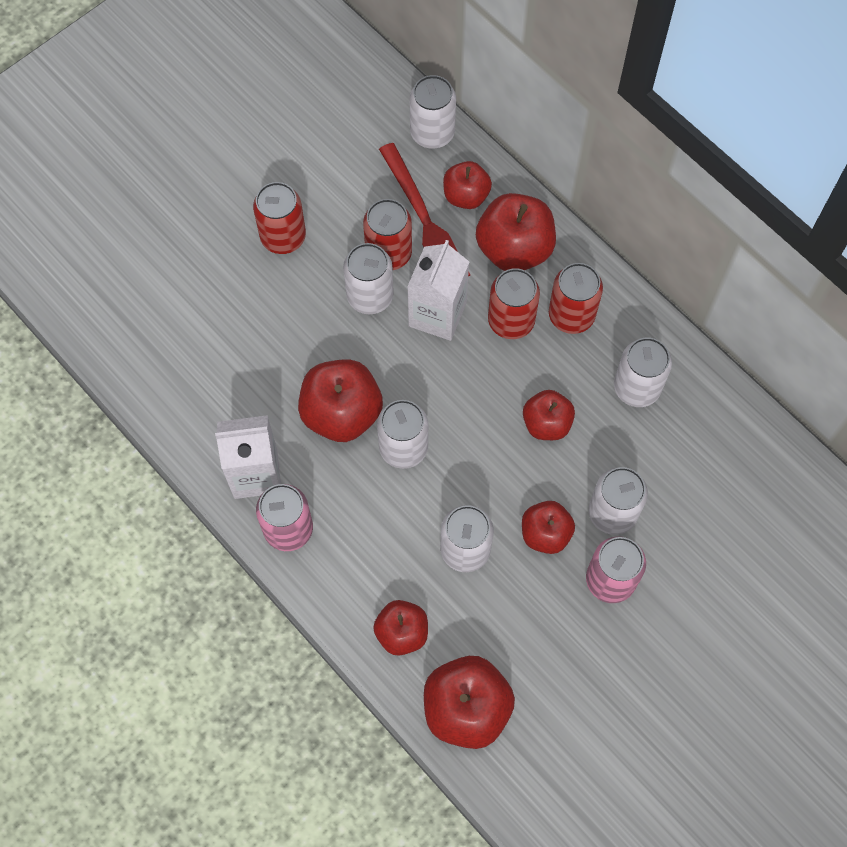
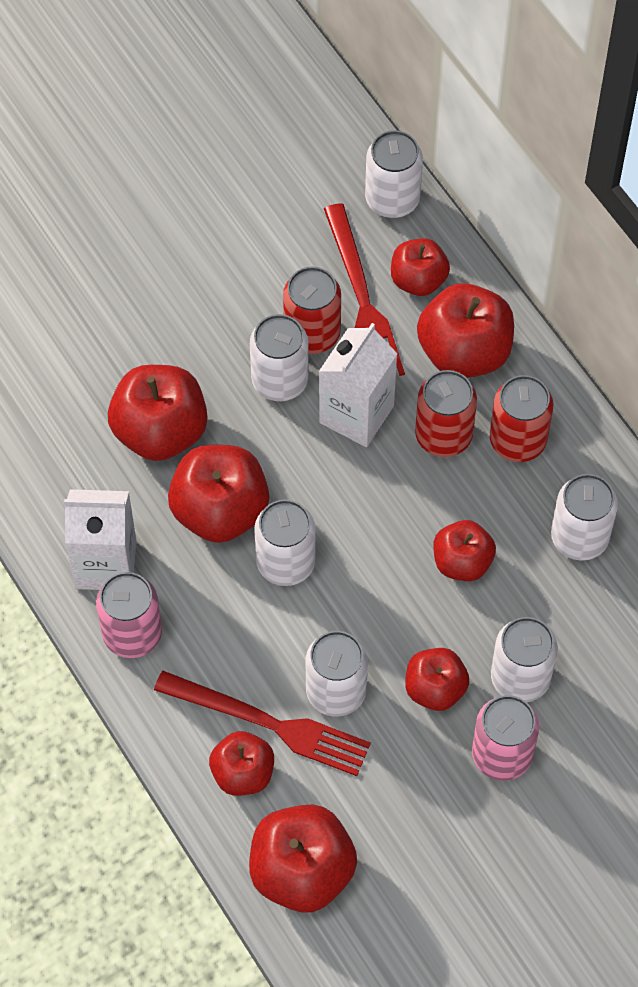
camera: 10 degrees right, 5 degrees down
(280, 354) = (160, 431): none -> red apple
(283, 237) = (189, 295): red can -> none
(415, 586) = (269, 724): none -> red fork

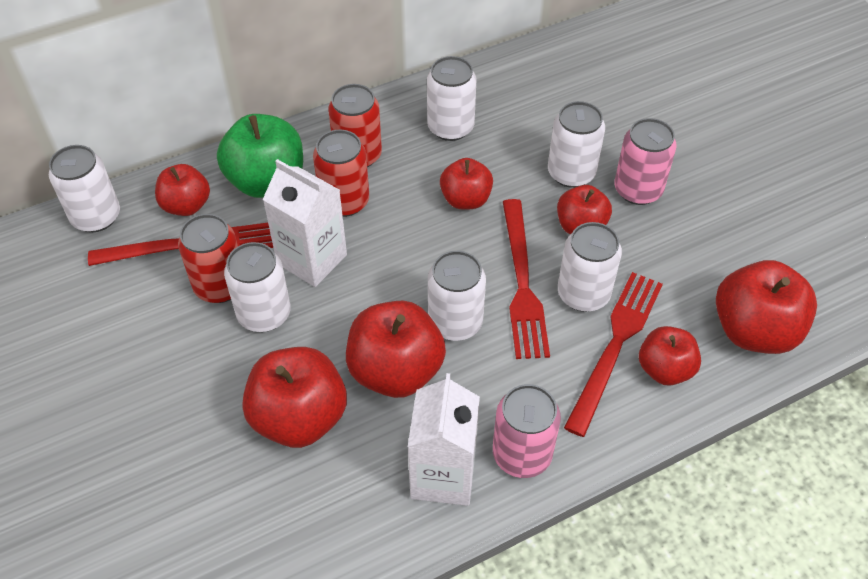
camera: 85 degrees left, 10 degrees down
(345, 628) = (522, 283): none -> red fork
(464, 352) = (266, 181): red apple -> green apple

